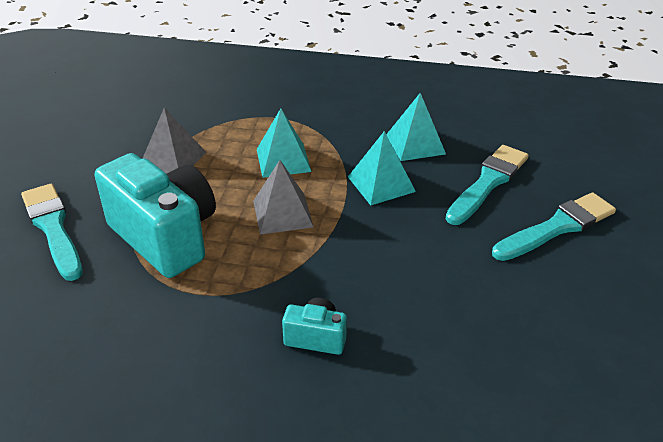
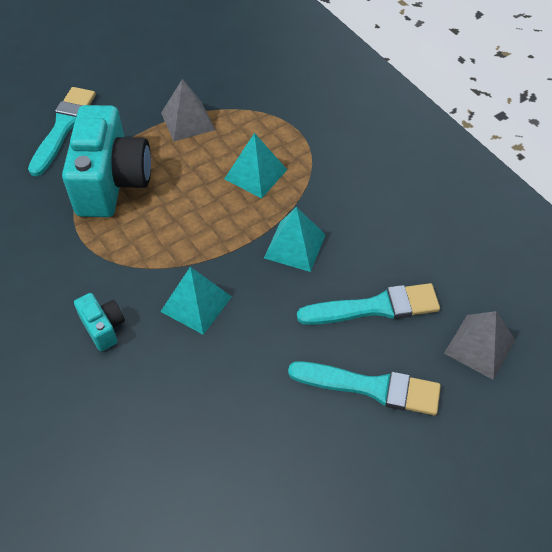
camera: 45 degrees right, 15 degrees up
(282, 213) = (199, 219): grey pyramid -> grey pyramid (479, 346)
(415, 144) = (369, 230): turquoise pyramid -> turquoise pyramid (196, 304)

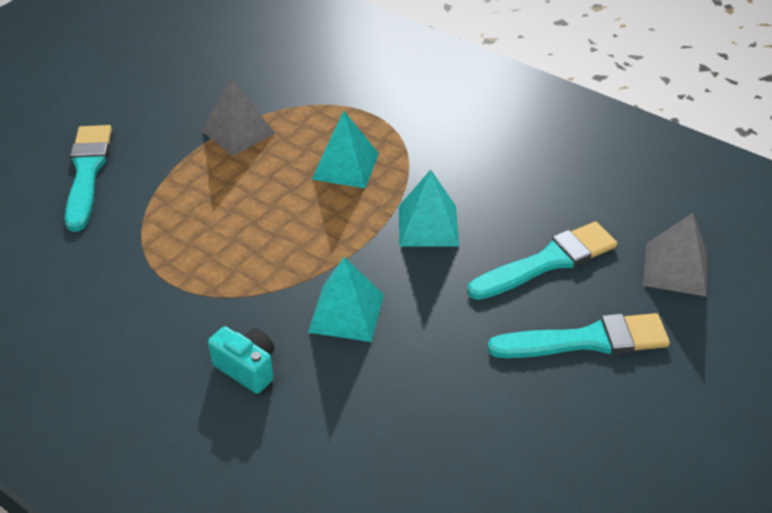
camera: 20 degrees left, 10 degrees down
(112, 182) = (178, 215): turquoise camera -> none

